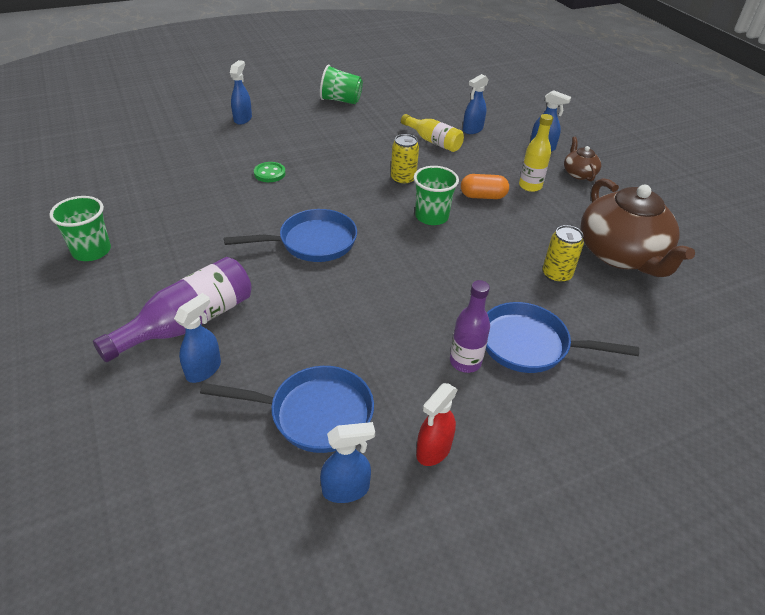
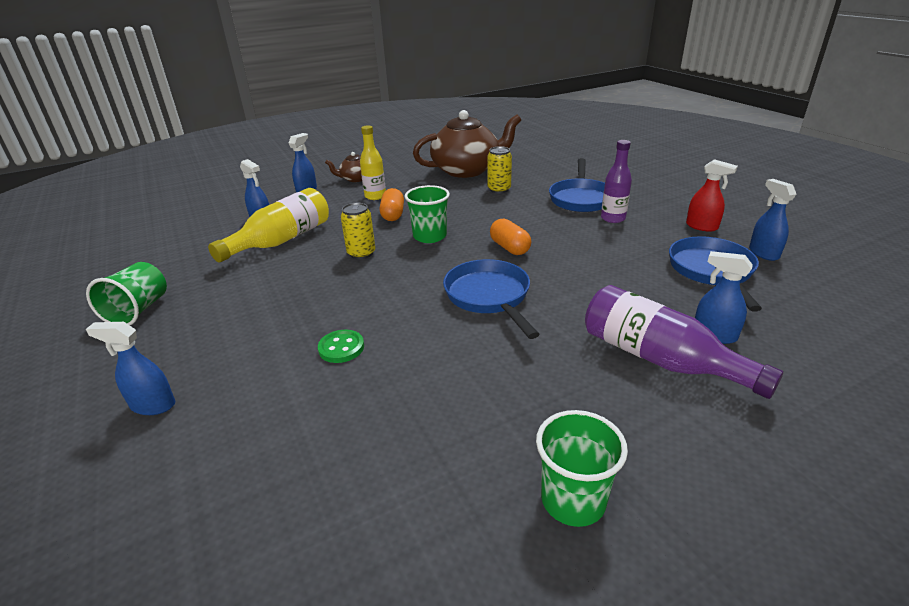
camera: 90 degrees left, 10 degrees down
(399, 265) = (509, 248): none -> orange capsule
(433, 141) = (282, 240): yellow bottle -> yellow bottle, size x1.53

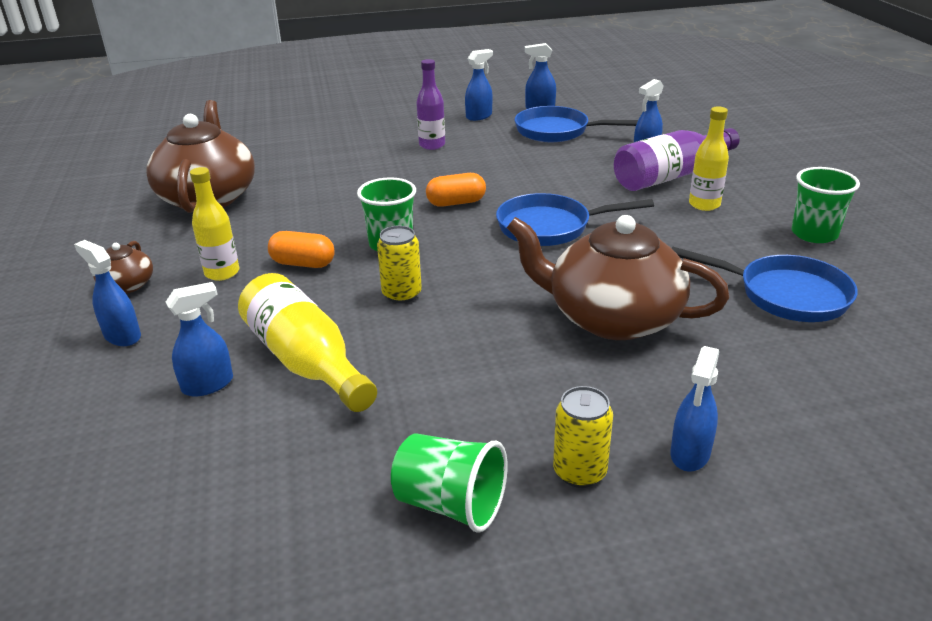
camera: 75 degrees left, 0 degrees up
(341, 348) = (612, 317): green button -> brown teapot
(499, 189) = (298, 186): yellow can -> yellow can (579, 472)
(581, 198) = (371, 150): blue pan -> blue pan (785, 295)
(599, 391) = (704, 204): none -> yellow bottle
(702, 226) = (479, 116): red spray bottle -> blue spray bottle

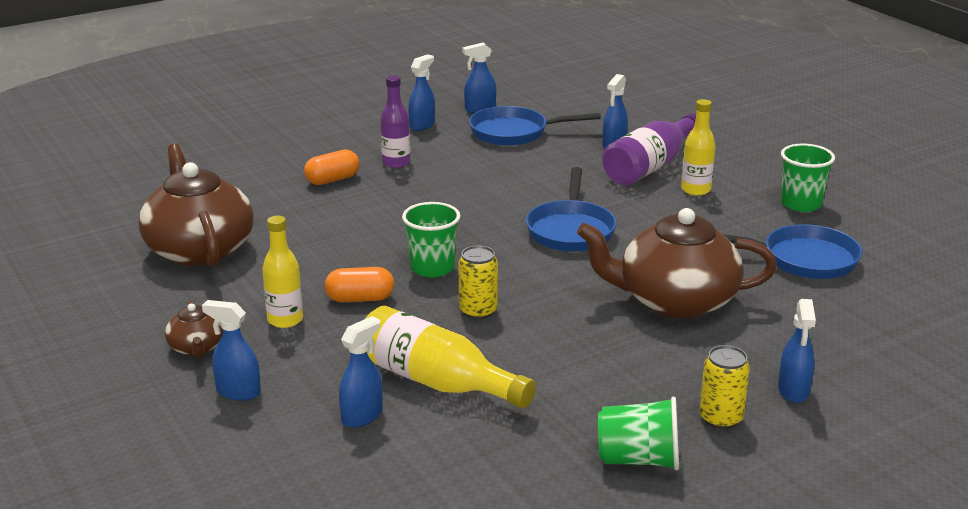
camera: 20 degrees left, 5 degrees down
(456, 203) = (465, 219): orange capsule -> orange capsule (332, 180)
(550, 227) = (571, 230): blue pan -> blue pan turned 60 degrees counterclockwise

